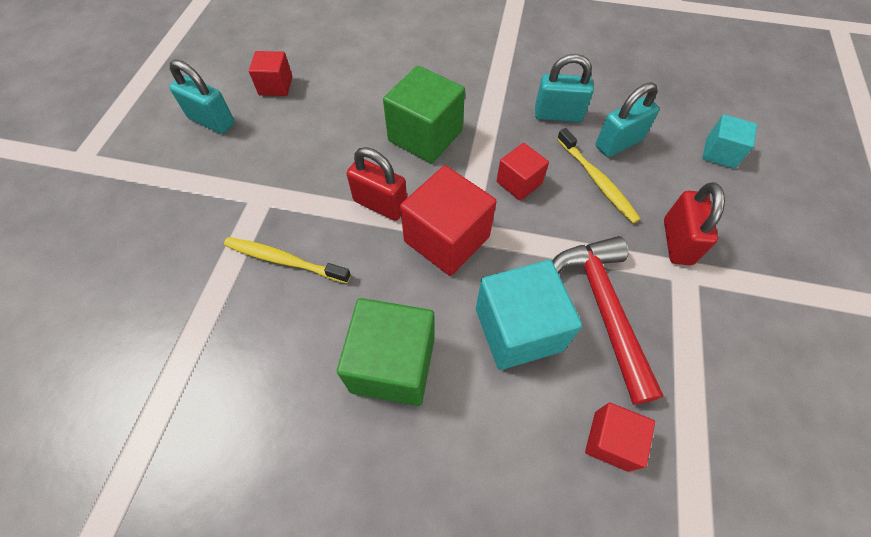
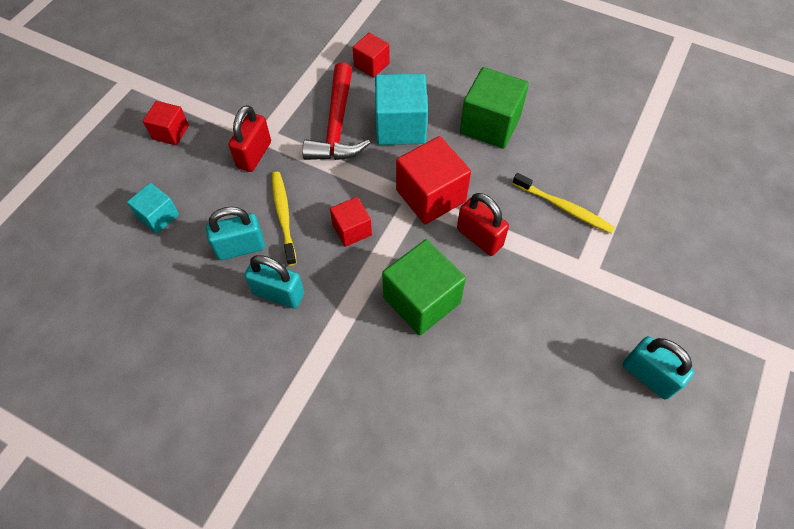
camera: 165 degrees left, 0 degrees up
(275, 86) = (579, 414): red cube -> red cube (170, 132)

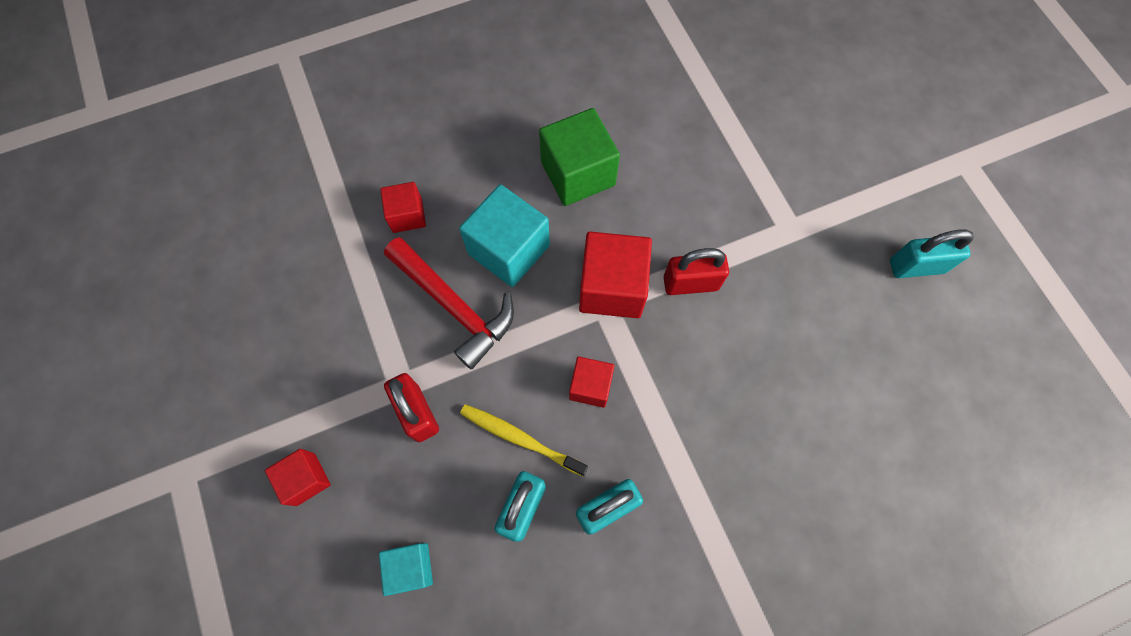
camera: 50 degrees left, 10 degrees up
(421, 300) = (715, 383): green cube -> none
(564, 208) = (717, 191): yellow toothbrush -> none

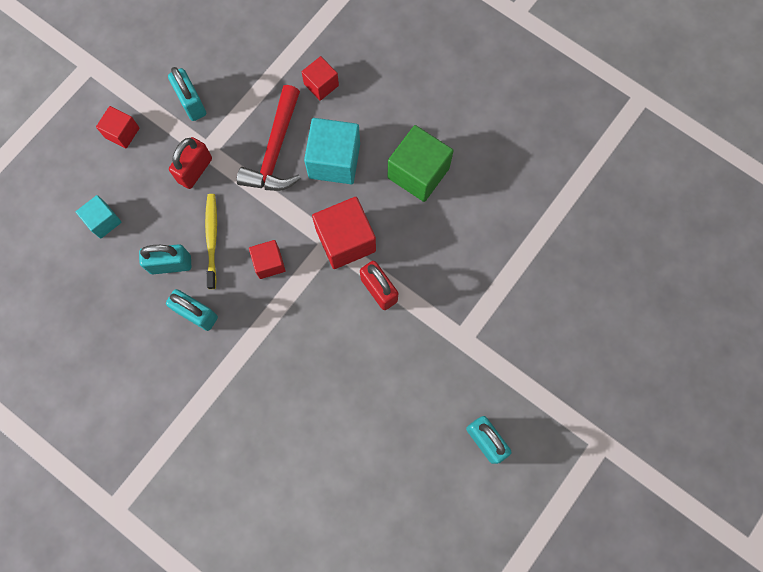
camera: 60 degrees right, 5 degrees up
(327, 371) = (191, 103): none -> turquoise padlock

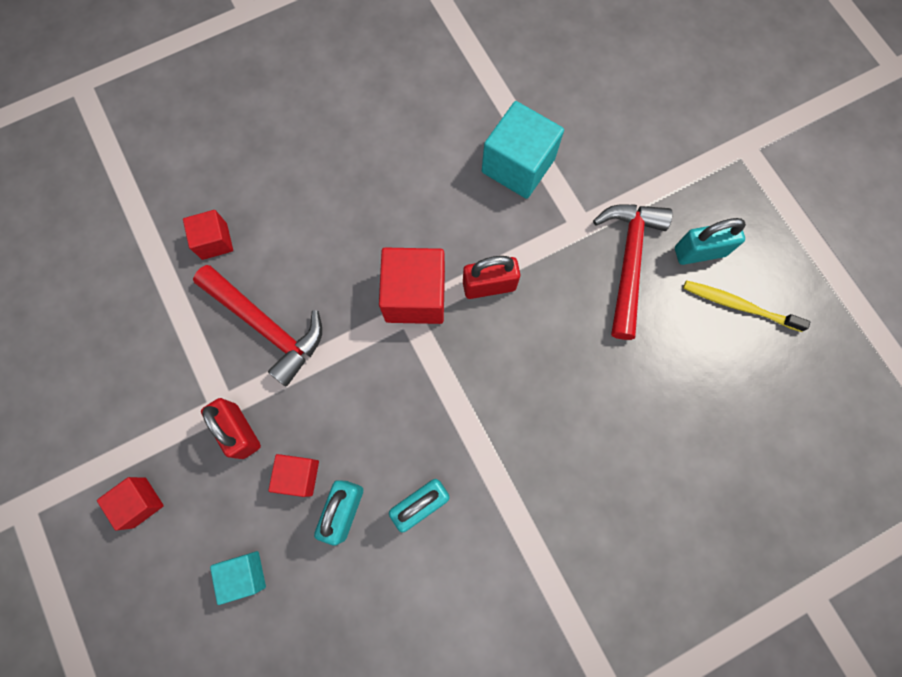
camera: 65 degrees left, 0 degrees up
(191, 103) = (150, 399): turquoise padlock -> none
(212, 239) = (337, 446): yellow toothbrush -> yellow toothbrush (738, 305)
(269, 263) = (400, 392): red cube -> red cube (298, 476)
(334, 161) = (314, 267): turquoise cube -> turquoise cube (518, 165)
(418, 173) = (376, 186): green cube -> none
(449, 387) = (628, 262): none -> red hammer

